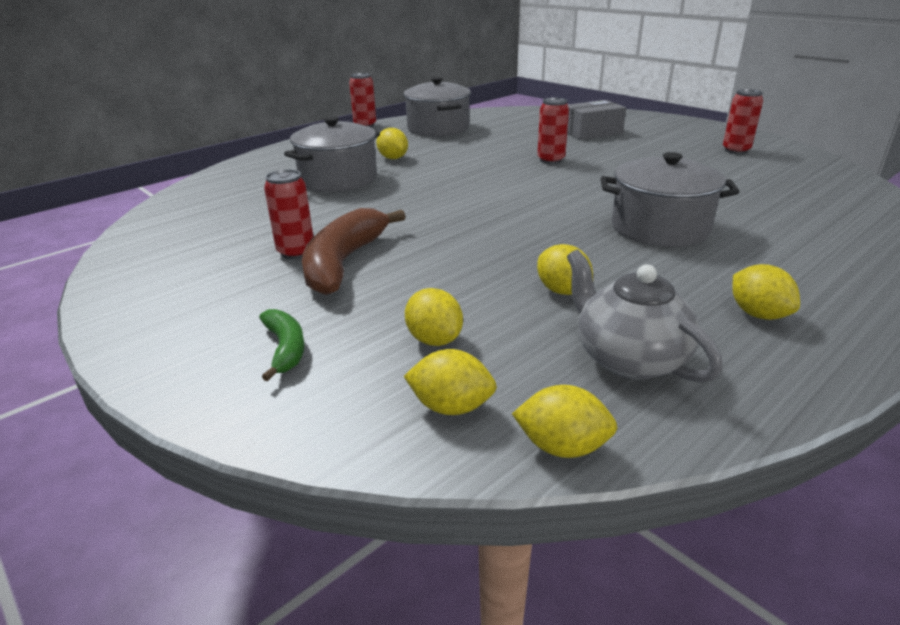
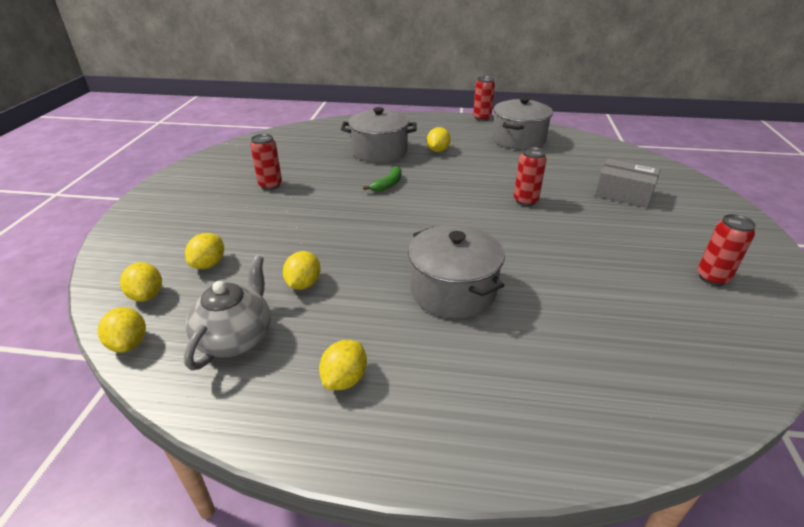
camera: 50 degrees right, 5 degrees up
(285, 349) = (170, 229): green banana -> green banana (388, 184)
(344, 262) = (272, 202): brown banana -> none

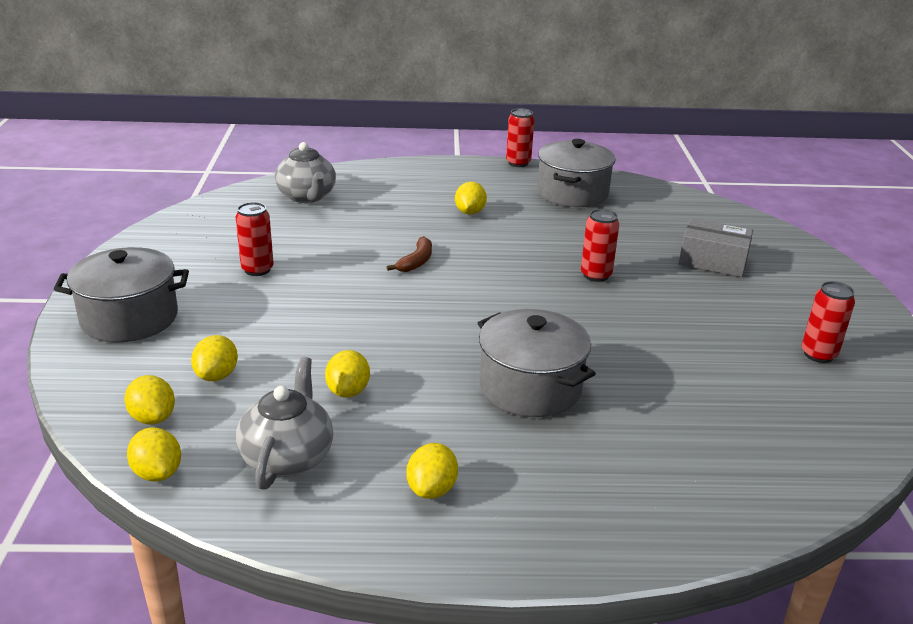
camera: 10 degrees left, 5 degrees down
(324, 136) = (307, 196): none -> grey teapot
(379, 151) = (391, 216): grey pot -> grey pot (129, 318)
(388, 184) = (416, 262): green banana -> brown banana

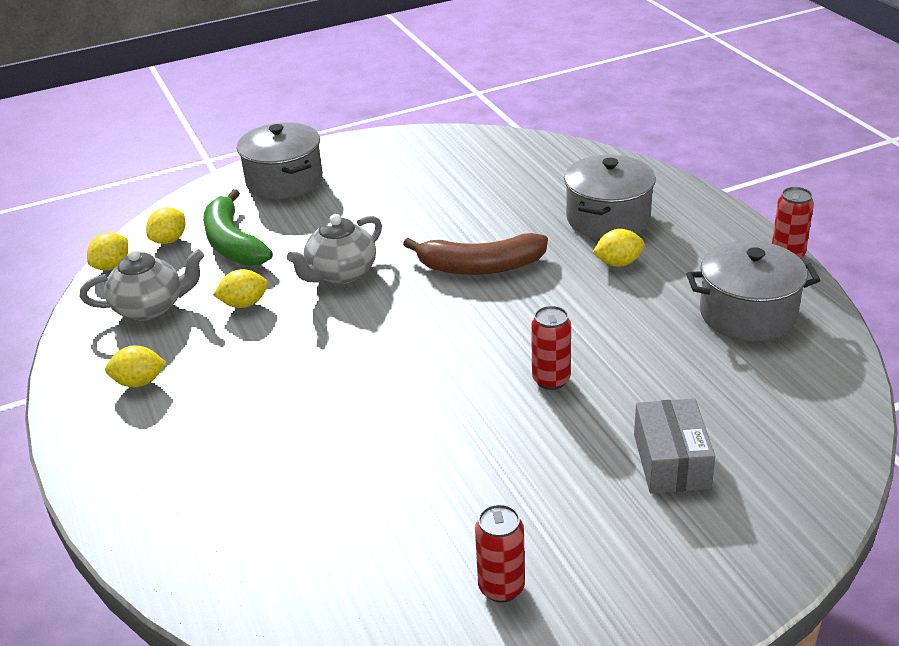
camera: 70 degrees right, 5 degrees up
(217, 375) = (232, 243): yellow lemon -> green banana
(257, 269) = (397, 200): red can -> none
(307, 196) = (554, 171): grey teapot -> grey teapot (341, 273)
(416, 262) = (480, 267): brown banana -> brown banana, size x1.89
(530, 387) = (304, 392): grey pot -> grey pot (608, 218)

